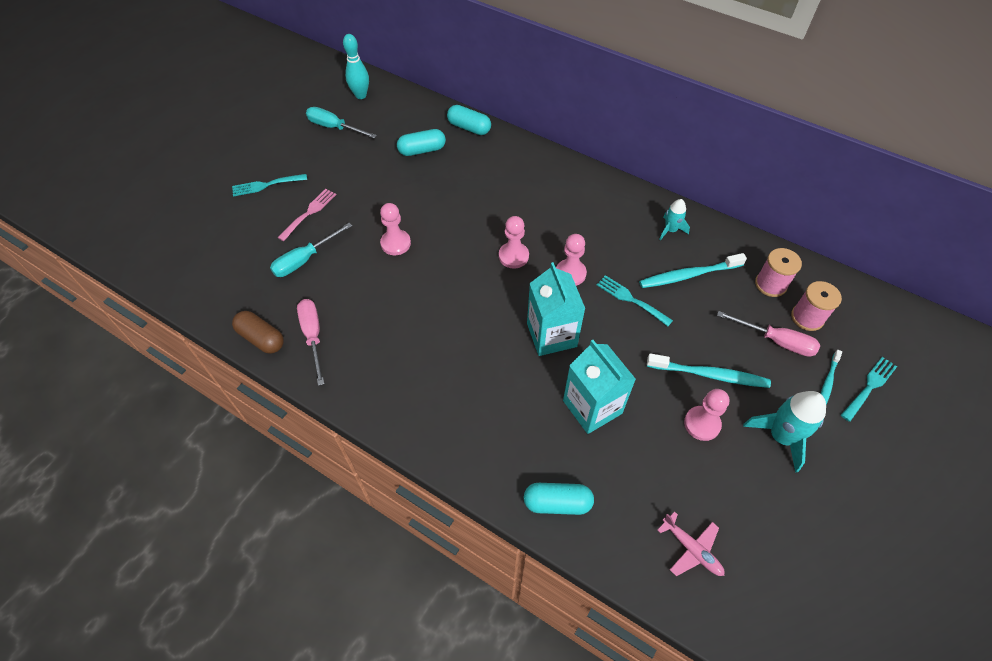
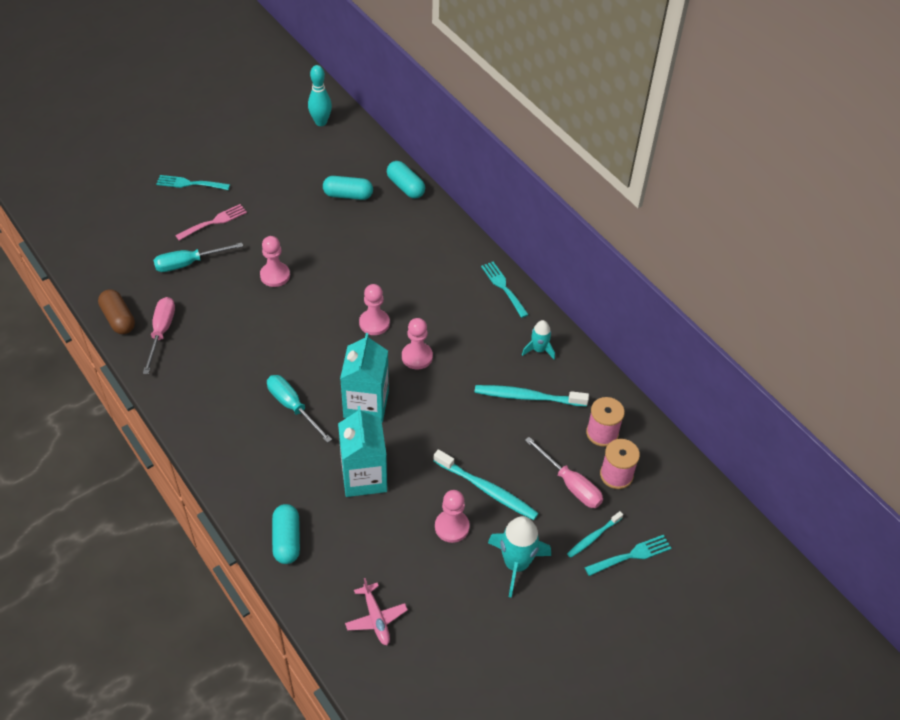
camera: 20 degrees right, 5 degrees down
(334, 127) = (279, 147): turquoise screwdriver -> turquoise screwdriver (292, 407)
(557, 503) = (287, 540): turquoise capsule -> turquoise capsule turned 60 degrees clockwise
(630, 299) = (458, 399): turquoise fork -> turquoise fork (503, 287)

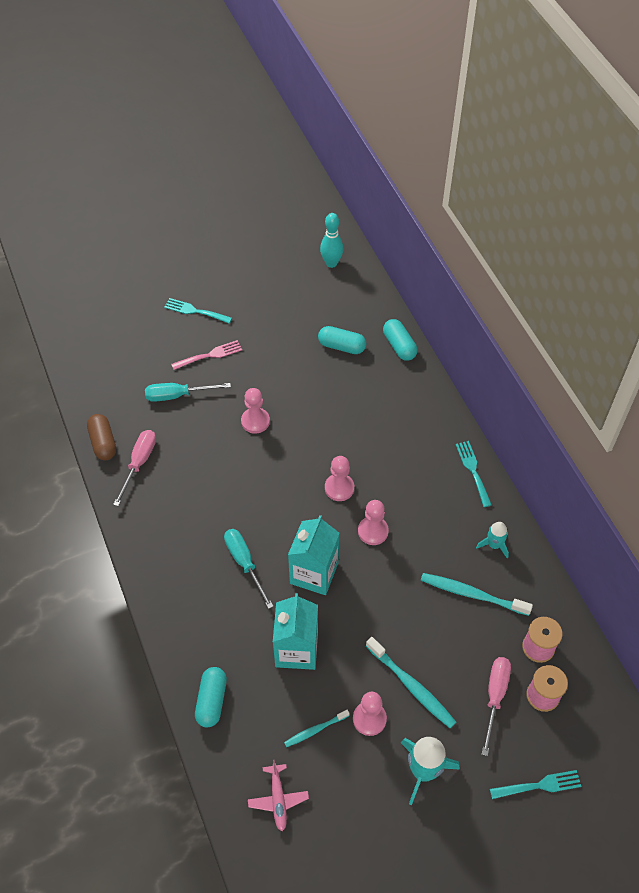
camera: 15 degrees right, 5 degrees up
(570, 484) = (495, 697): pink screwdriver -> pink screwdriver turned 135 degrees counterclockwise
(593, 537) = (505, 758): turquoise toothbrush -> turquoise toothbrush (315, 730)

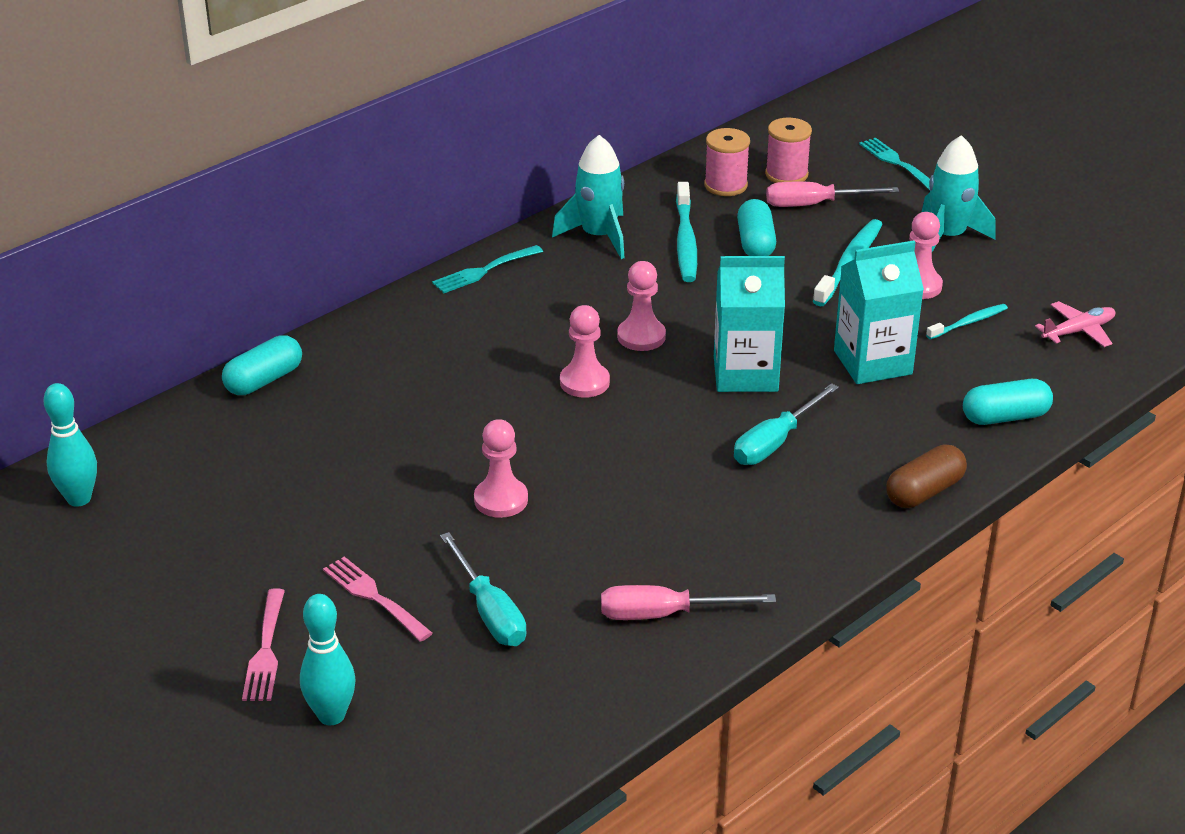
camera: 110 degrees left, 20 degrees down
(103, 443) = (648, 677): brown capsule -> brown capsule (924, 491)
(144, 325) = (331, 715): none -> turquoise bowling pin
(195, 311) = (266, 651): turquoise fork -> pink fork
(315, 730) = (968, 323): turquoise toothbrush -> turquoise toothbrush turned 75 degrees counterclockwise
(341, 346) = (288, 441): turquoise capsule -> turquoise capsule (755, 243)
(494, 545) = (598, 236): turquoise rocket -> turquoise rocket, size x1.71

